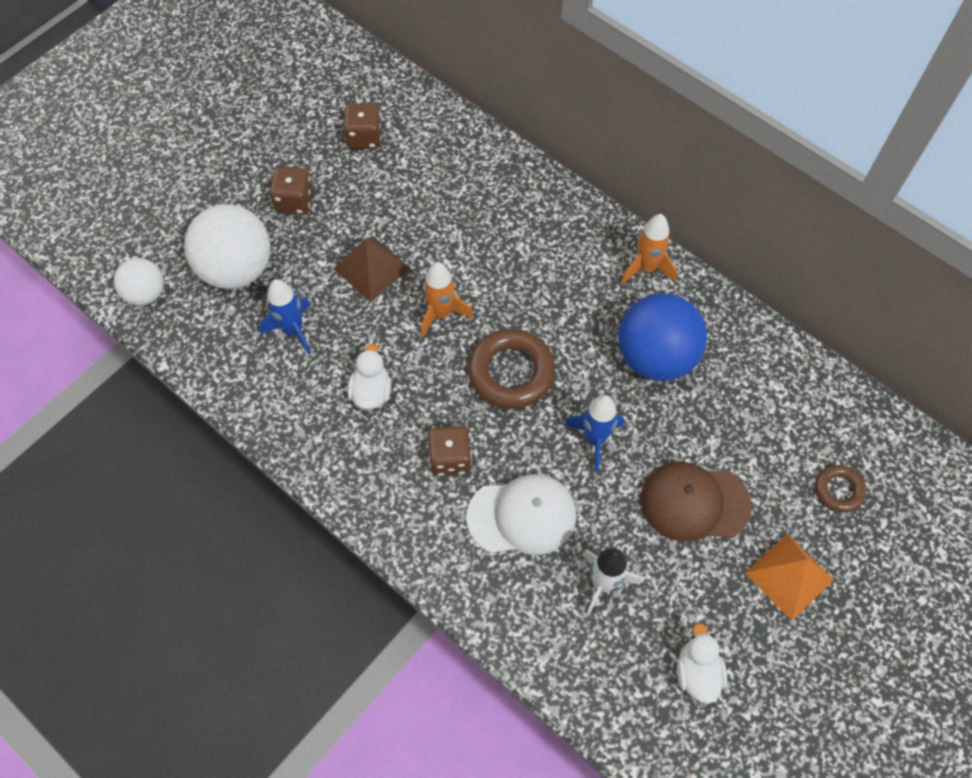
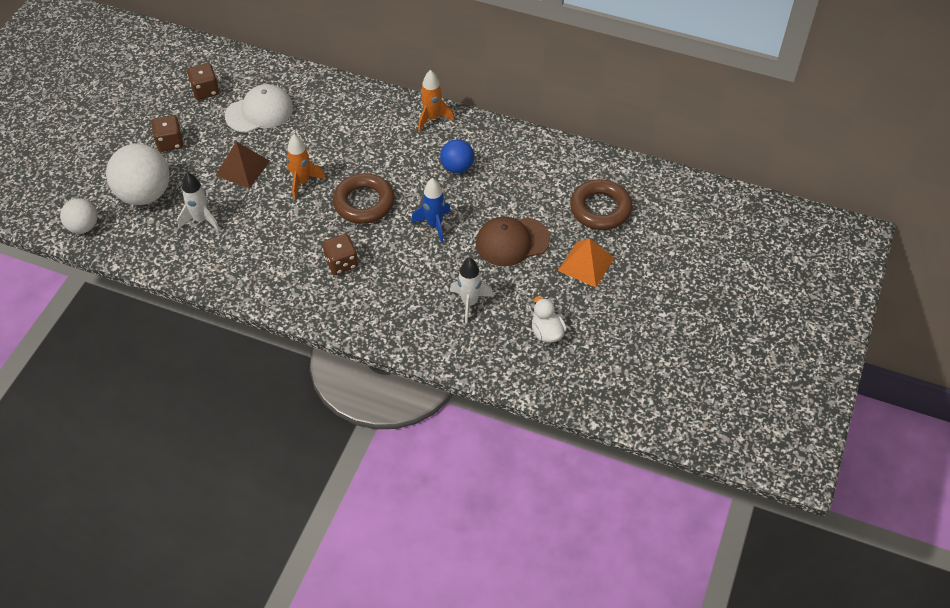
camera: 20 degrees left, 10 degrees down
(293, 330) = (201, 219): blue rocket -> white rocket
(371, 392) = (272, 240): white duck -> none
(522, 516) = (402, 281): white cap -> white cap (259, 112)
(655, 357) = (457, 167): blue ball -> blue ball, size x0.57
(838, 490) = (600, 209): brown ring -> brown ring, size x1.84

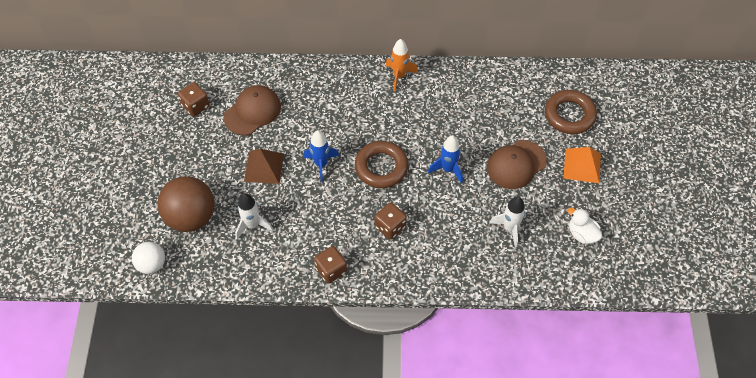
camera: 20 degrees left, 5 degrees up
(145, 194) = (191, 217): white ball -> brown ball
(170, 142) = (189, 162): brown dice -> brown dice (331, 270)
(259, 112) = (252, 111): white cap -> brown cap
(302, 182) = (321, 164): orange rocket -> blue rocket
(457, 167) = (441, 113): blue ball -> none

